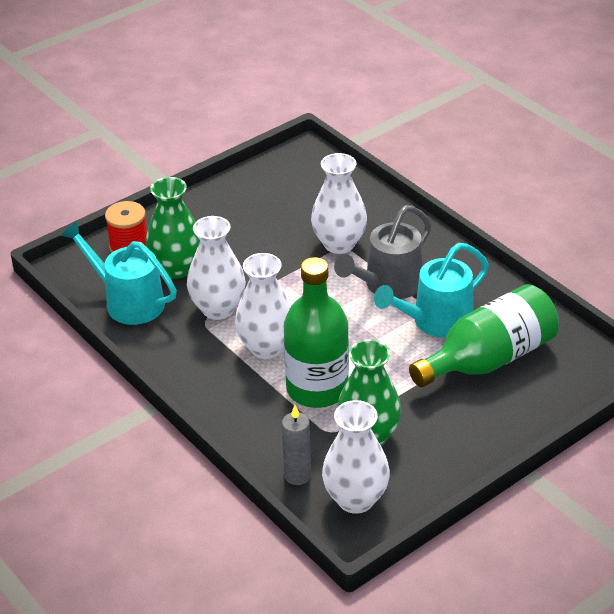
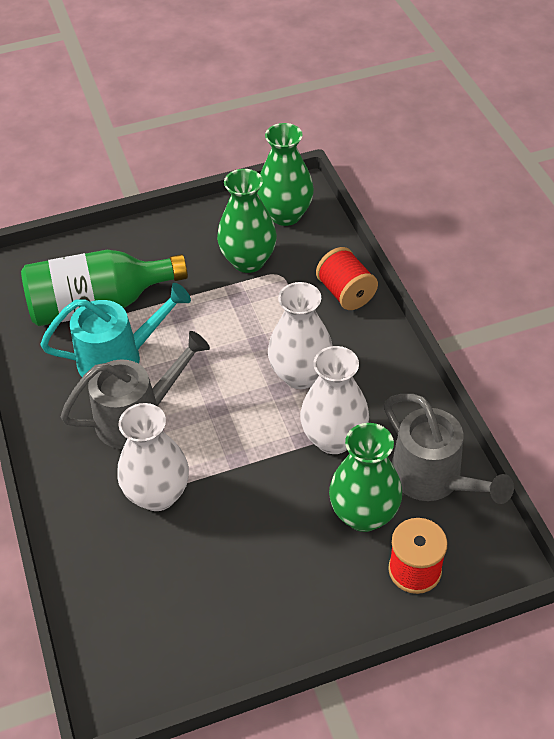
camera: 160 degrees left, 10 degrees up
(127, 301) = (434, 480): turquoise watering can -> grey watering can
(253, 429) = (346, 293): none -> red spool
(297, 475) = (324, 244): grey candle -> none
(317, 389) = (271, 317): green bottle -> none
(355, 499) = (285, 215): white vase -> green vase

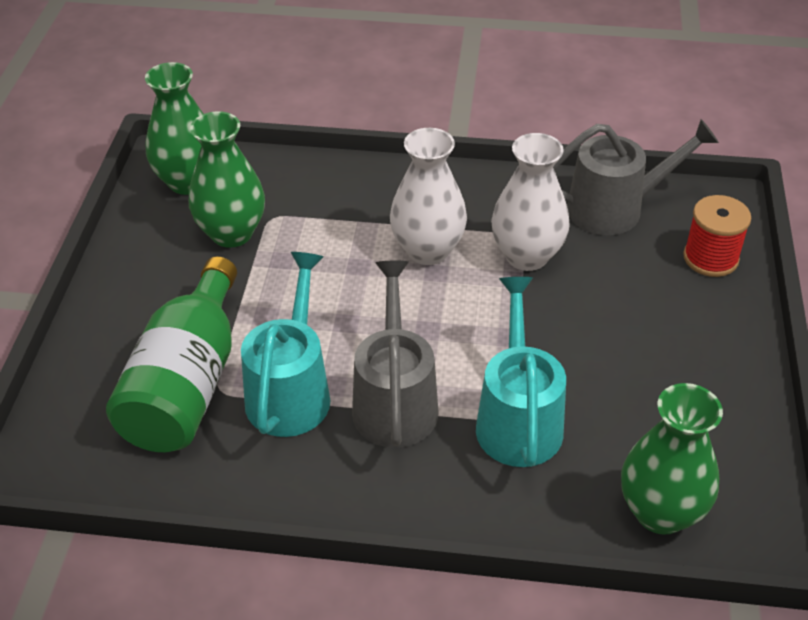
camera: 65 degrees left, 5 degrees down
(158, 494) = (517, 418): white vase -> turquoise watering can
(346, 293) = (341, 179): red spool -> none
(364, 514) = (631, 268): green vase -> green vase (660, 512)

